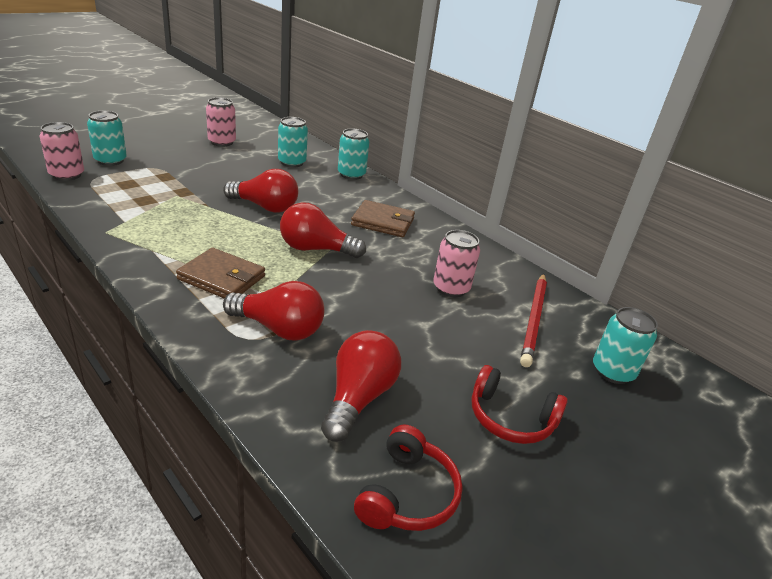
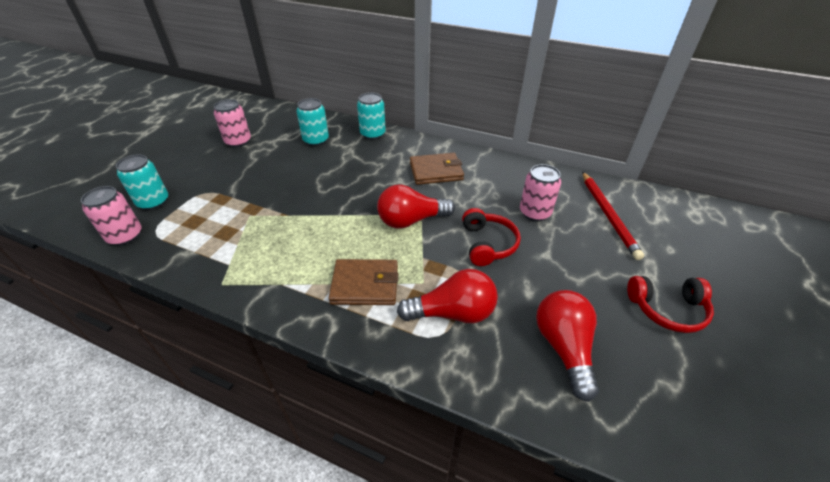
camera: 20 degrees left, 10 degrees up
(265, 207) = (335, 195): red light bulb -> none
(407, 494) = (667, 415): red headphones -> red headphones (487, 244)
(612, 371) = (687, 236): turquoise can -> none

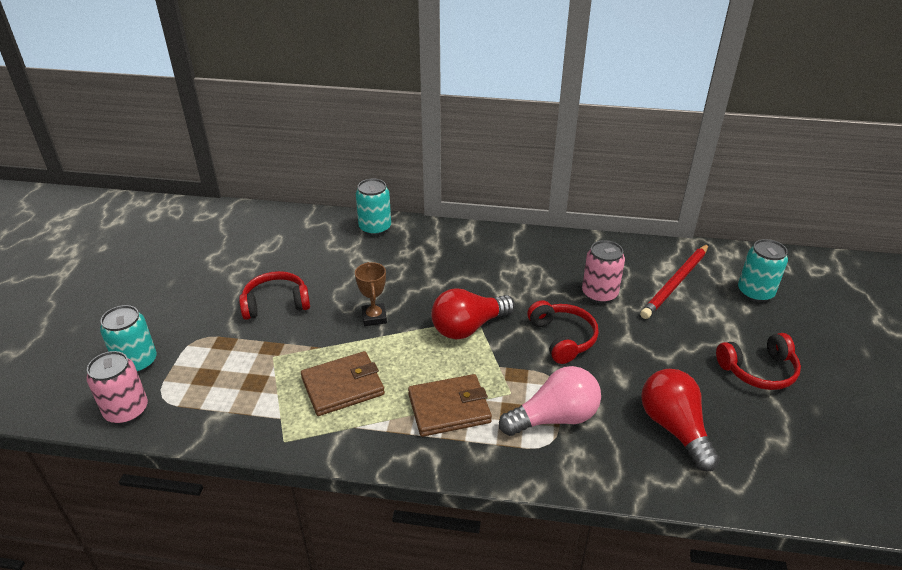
camera: 15 degrees left, 5 degrees down
(238, 142) = (204, 265): pink can -> none
(273, 177) = (276, 303): none -> red headphones
(316, 140) = (307, 247): turquoise can -> turquoise can (755, 293)
(340, 199) = (374, 317): none -> brown trophy
(436, 171) = (472, 263): brown wallet -> brown wallet (343, 386)
(453, 313) = (554, 418): red light bulb -> pink light bulb
(608, 215) = (675, 283): red pencil -> red pencil turned 60 degrees clockwise

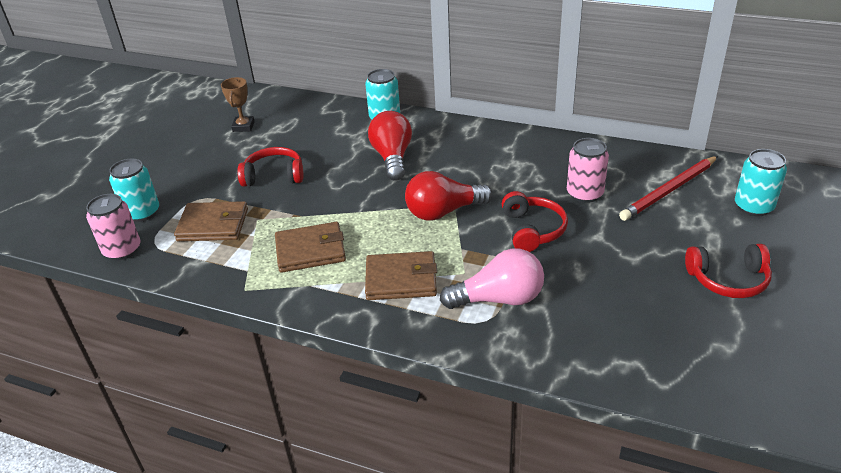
camera: 15 degrees right, 0 degrees up
(224, 368) = (213, 225): none -> brown wallet
(374, 317) = (358, 195): brown trophy -> brown trophy (243, 126)
(674, 428) = (617, 322): red light bulb -> red light bulb (392, 158)

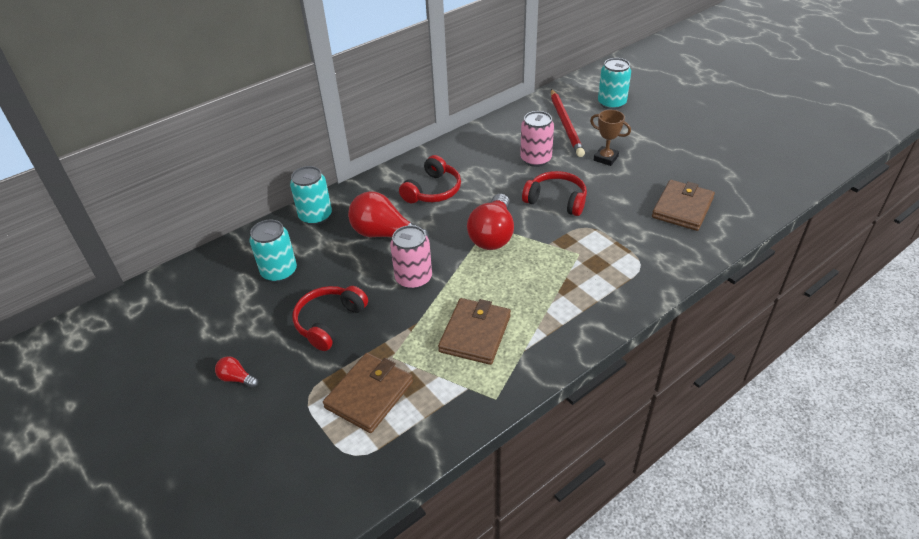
camera: 60 degrees left, 5 degrees up
(122, 250) = (343, 489): pink can -> pink can (413, 278)
(142, 213) = (286, 453): turquoise can -> turquoise can (279, 272)
(196, 163) = (236, 378): none -> red light bulb
(243, 126) = (207, 318): brown trophy -> brown trophy (606, 158)
(401, 279) = (560, 291): brown wallet -> brown wallet (682, 208)
(499, 299) = (622, 248): pink light bulb -> none
(728, 280) = (673, 146): red headphones -> red headphones (433, 190)

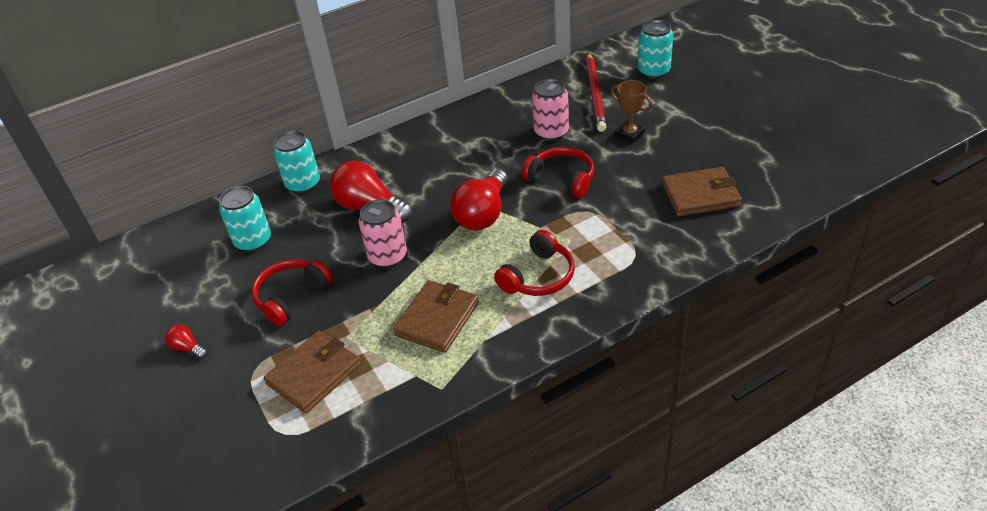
camera: 10 degrees right, 0 degrees up
(433, 190) = (431, 162): red headphones -> red headphones (538, 276)
(682, 208) = (700, 195): brown wallet -> brown wallet turned 45 degrees clockwise

